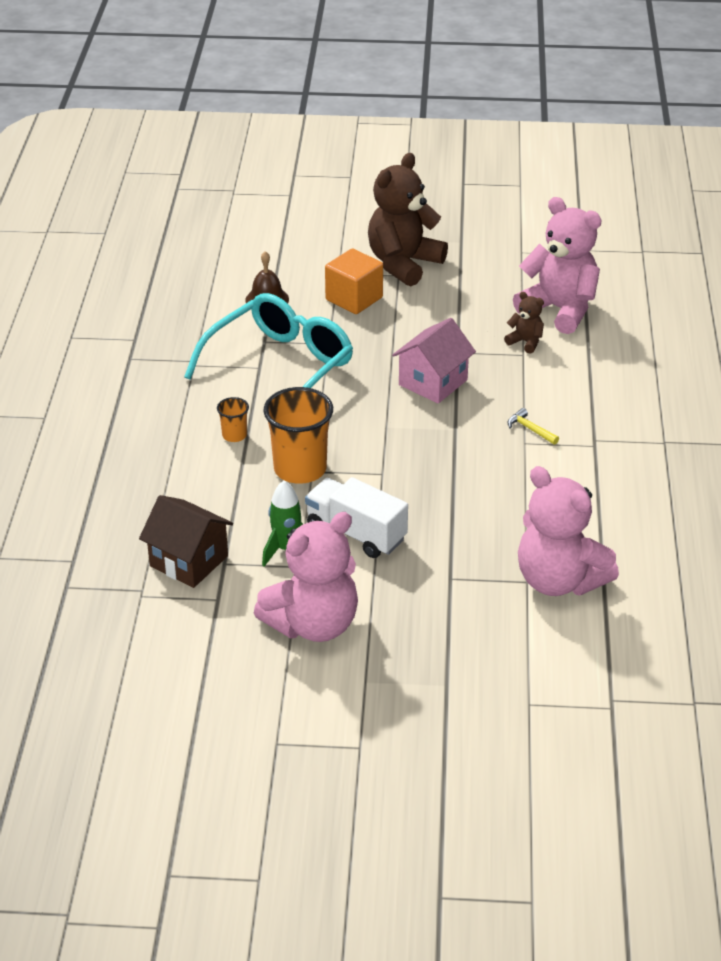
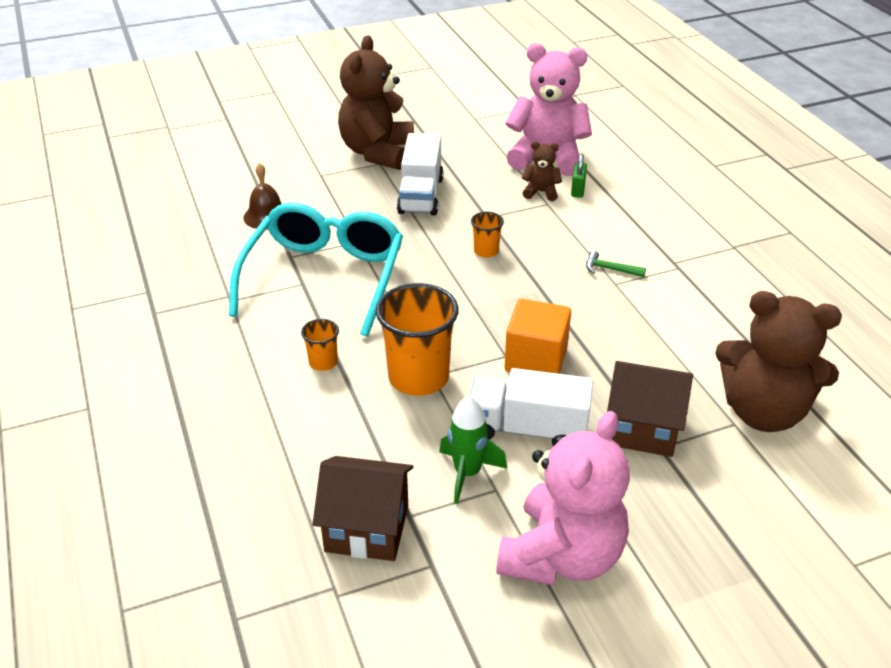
camera: 25 degrees left, 0 degrees up
(354, 299) = (353, 194): orange cube -> orange cube (536, 359)
(413, 316) = (421, 195): none -> white truck
(433, 382) = (486, 251): pink house -> orange cup
(448, 561) = (642, 428): none -> brown house
(530, 429) = (610, 269): yellow hammer -> green hammer
(559, 580) = (763, 412): pink teddy bear -> brown teddy bear
(562, 349) = (577, 190): none -> green padlock

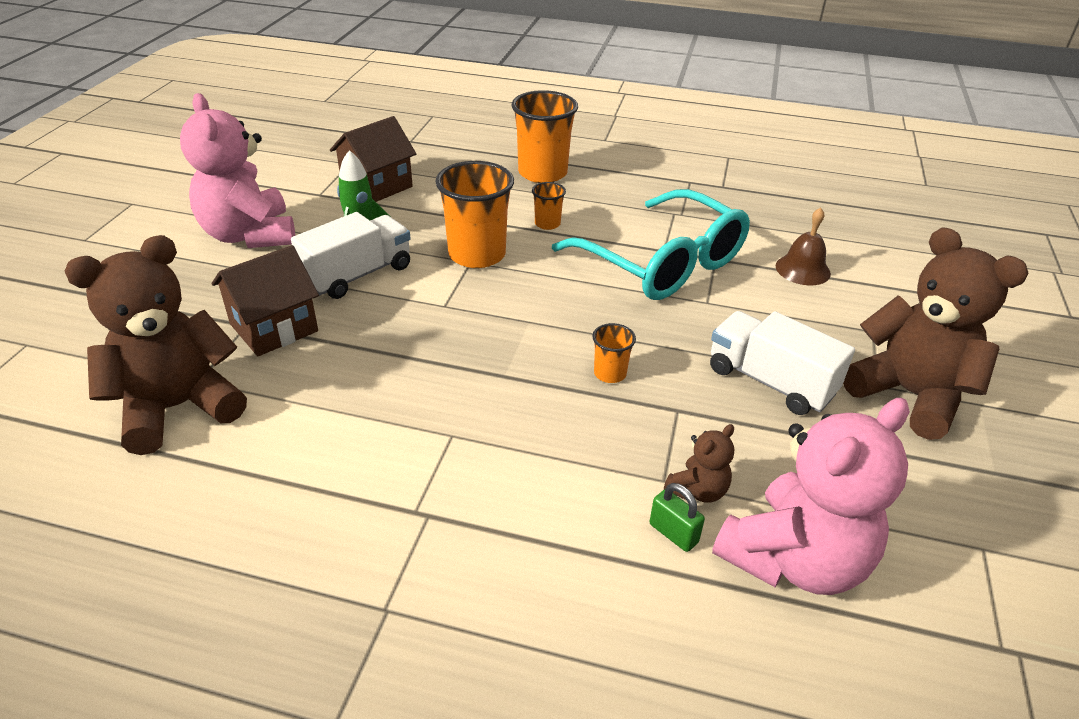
camera: 125 degrees right, 0 degrees up
(218, 415) = (542, 173): none -> orange cup
(536, 359) = (419, 318): orange cube -> none
(610, 269) = (479, 447): green hammer -> none

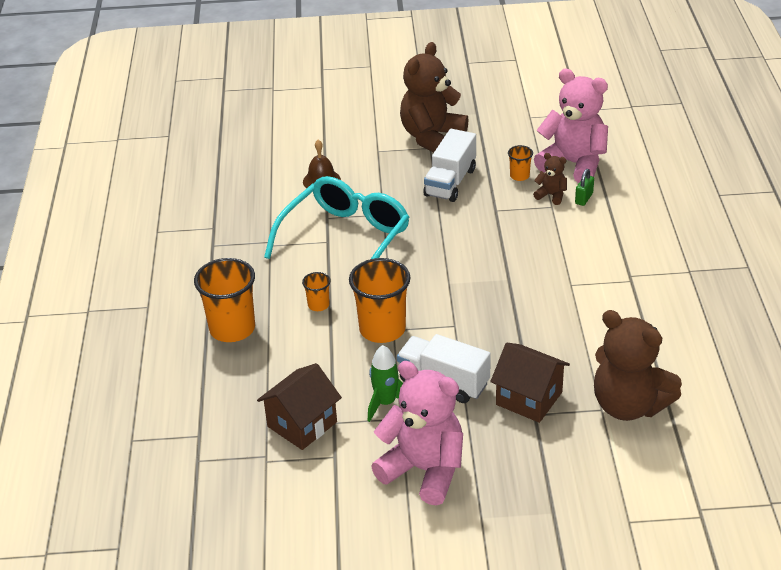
camera: 105 degrees left, 0 degrees up
(249, 235) = (424, 470): pink teddy bear -> pink teddy bear turned 105 degrees counterclockwise
(377, 186) = (302, 424): brown house -> brown house turned 75 degrees counterclockwise
(610, 373) = (480, 239): orange cup -> orange cup (519, 176)

